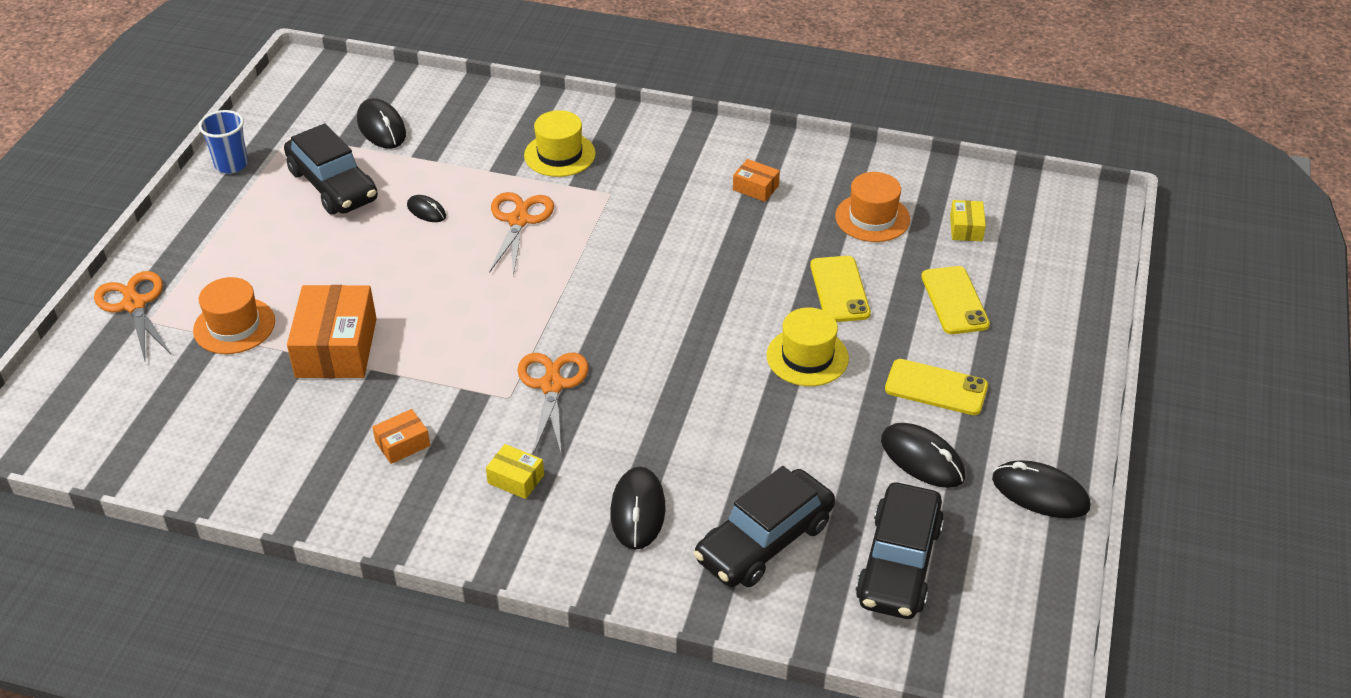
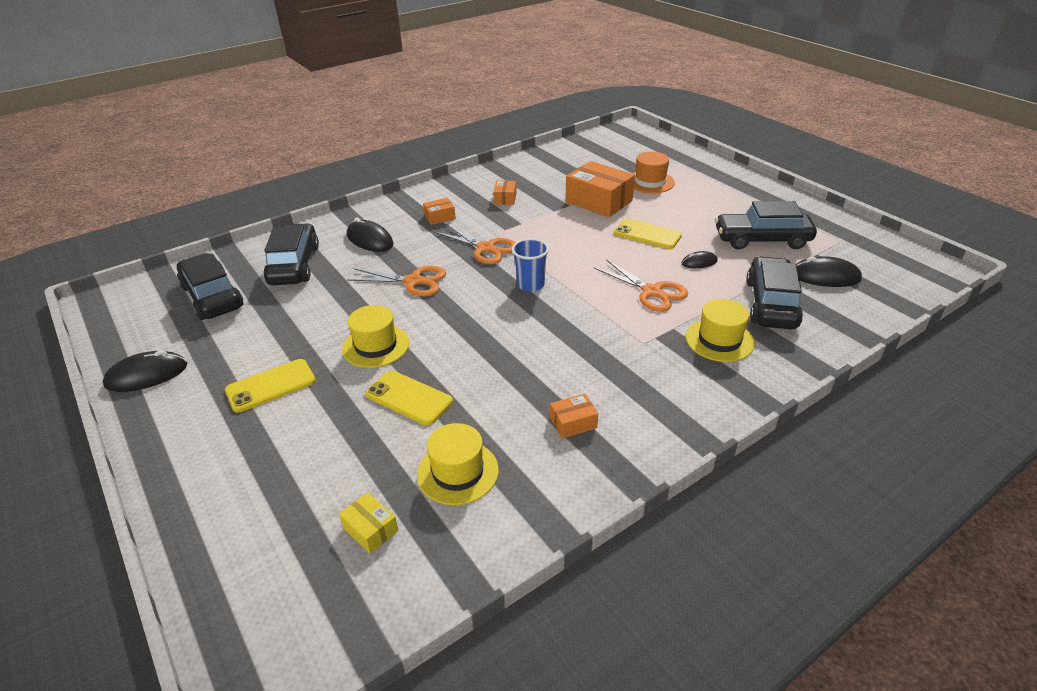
camera: 130 degrees right, 5 degrees down
(134, 304) = (698, 164): orange scissors -> orange scissors (413, 281)
(231, 164) = (818, 214): blue cup -> blue cup (530, 285)
(467, 144) = (771, 304): none -> black car
(516, 479) = (440, 217): yellow box -> orange box
(872, 218) = (458, 472): orange hat -> yellow hat
(922, 459) = (242, 344): black mouse -> none
(954, 301) = (315, 454): yellow phone -> yellow phone (647, 234)

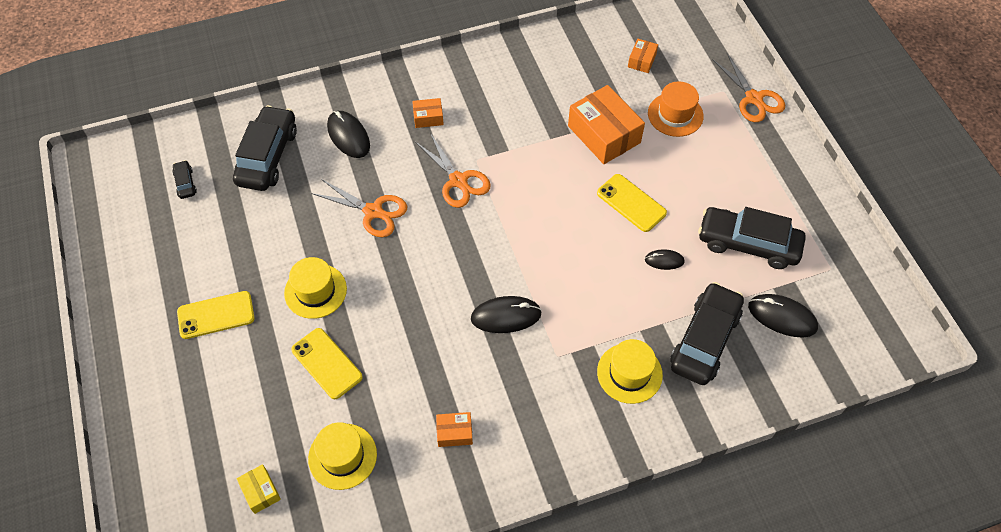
camera: 15 degrees right, 20 degrees up
(146, 375) = (116, 272): black mouse -> black mouse (506, 316)
(212, 297) = (185, 183): black car -> black car, size x0.44
(505, 198) = (506, 103): orange box -> orange box (641, 60)
(530, 285) = (483, 247): blue cup -> none
(652, 292) = (596, 290): orange scissors -> orange scissors (754, 98)

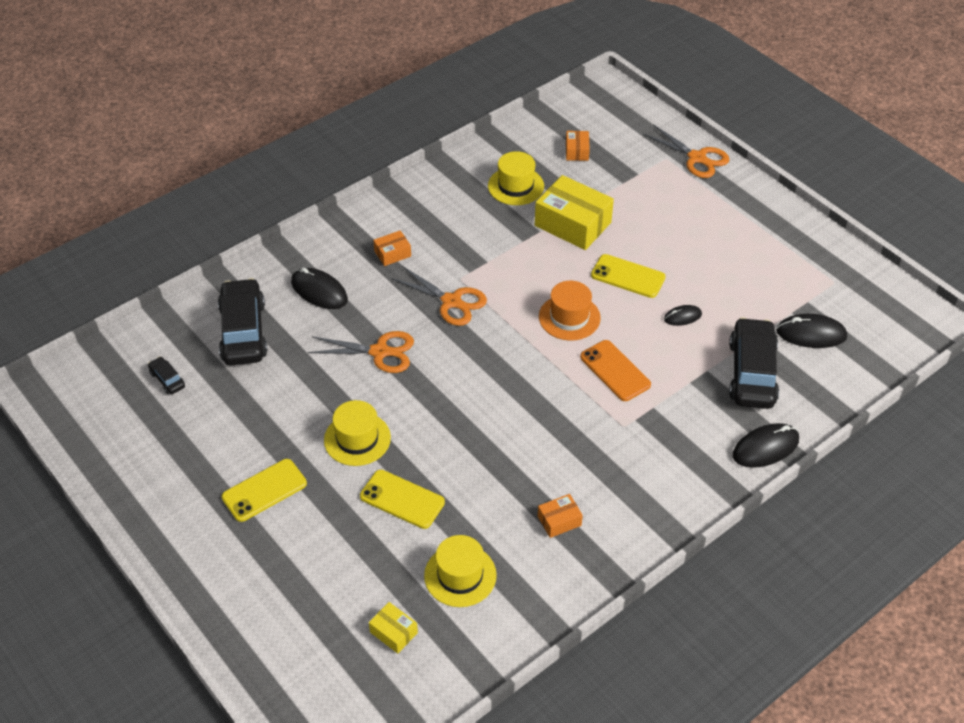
camera: 20 degrees left, 10 degrees down
(506, 316) = (558, 406): black mouse -> black mouse (765, 448)
(575, 296) = (615, 371): none -> orange phone
(604, 134) = (572, 224): orange box -> yellow box
(629, 373) = (697, 421): yellow hat -> yellow hat (516, 186)
(675, 114) = (631, 190): orange hat -> orange hat (569, 317)
(748, 244) = (751, 282): black car -> none

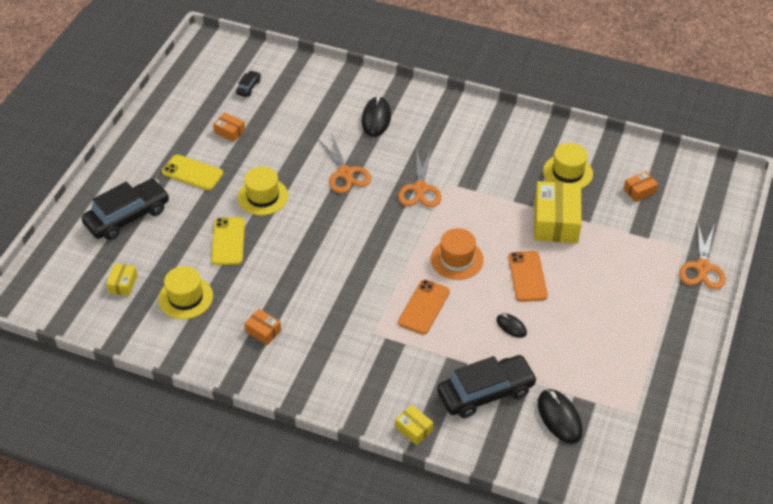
camera: 60 degrees right, 0 degrees up
(243, 331) = (313, 101): black car -> black car (127, 217)
(392, 254) = (441, 138): orange box -> orange box (229, 132)
(628, 276) = (527, 276): yellow phone -> orange phone
(765, 448) = (414, 429): black mouse -> yellow box

